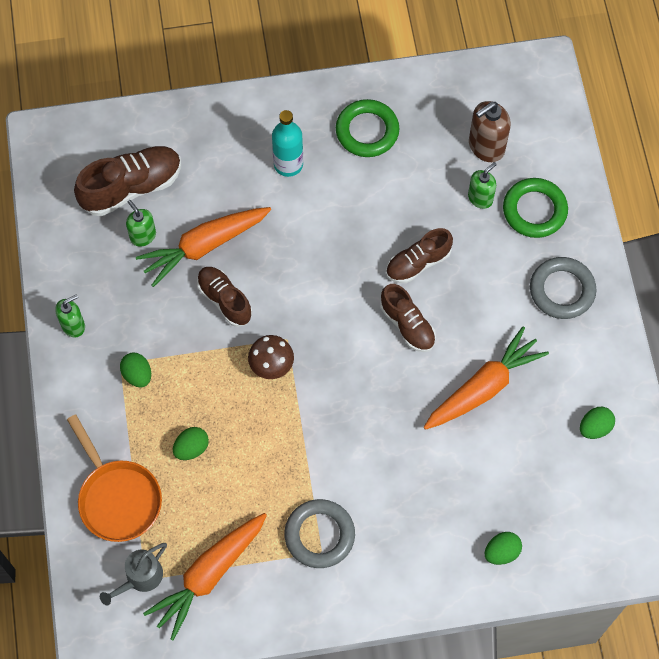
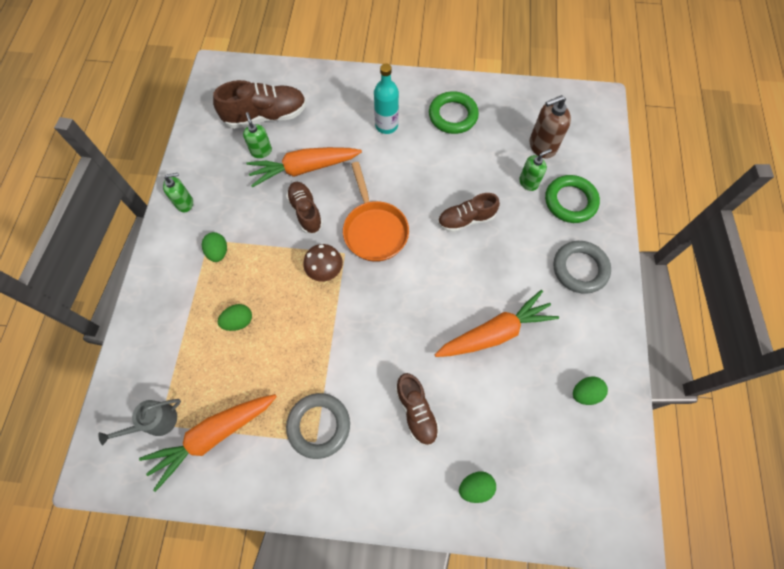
camera: 15 degrees right, 0 degrees up
(117, 498) = (164, 347): orange pan -> orange pan (374, 230)
(407, 325) = (444, 265): brown shoe -> brown shoe (416, 411)

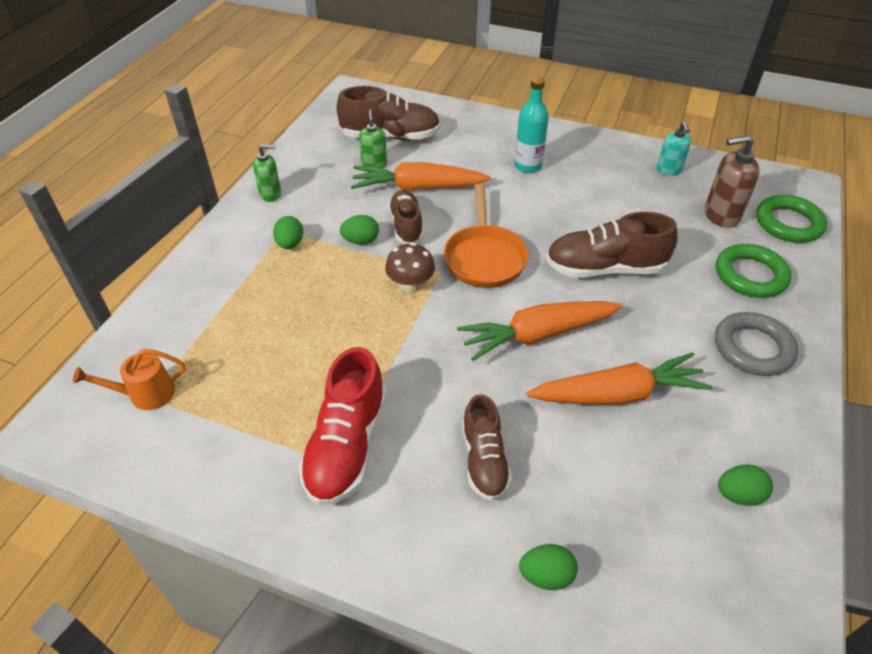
camera: 15 degrees right, 20 degrees down
(156, 422) = (146, 394): grey watering can -> orange watering can
(213, 436) = (208, 425): orange carrot -> orange carrot (537, 335)
(238, 321) = (287, 314): green egg -> green egg (361, 241)
(319, 426) = (347, 446): grey ring -> red shoe
(453, 115) = (611, 170): green ring -> green ring (788, 223)
(466, 219) = (605, 268): brown shoe -> brown shoe, size x1.53
(497, 106) = (669, 170): none -> turquoise soap dispenser
(528, 182) = (696, 247): green soap dispenser -> none

